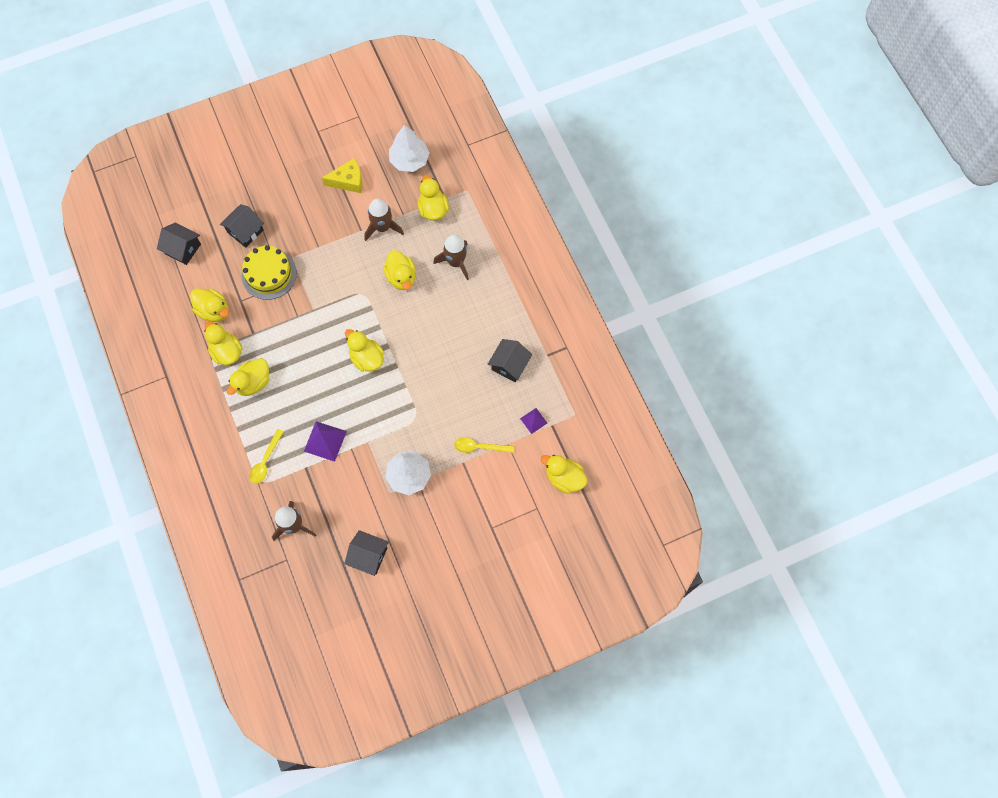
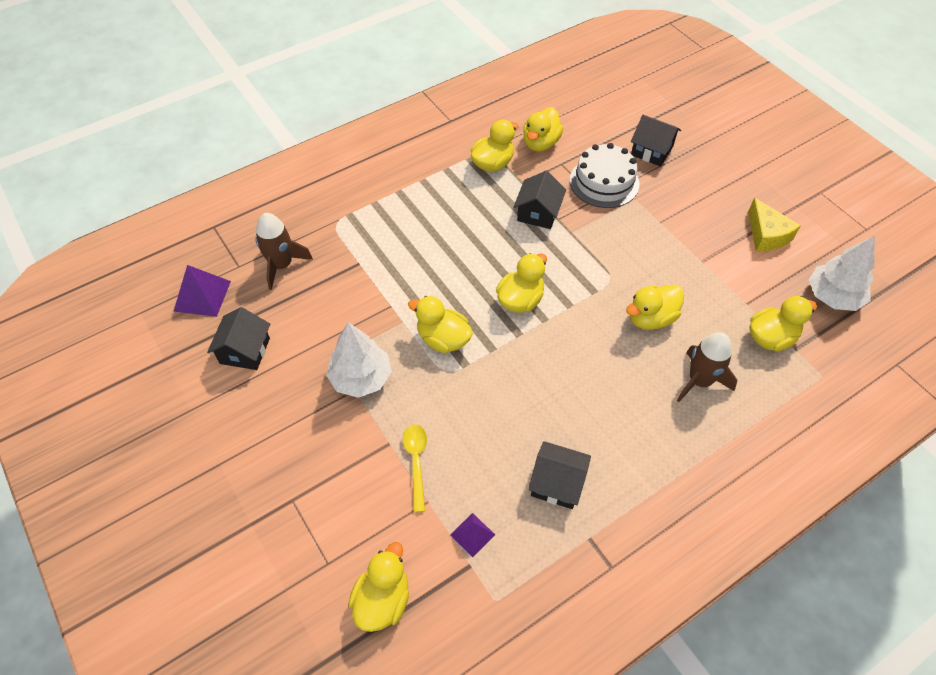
camera: 80 degrees right, 15 degrees down
(183, 249) = (607, 104): black house -> black house (538, 213)
(253, 382) = (459, 194): yellow duck -> yellow duck (443, 339)
(265, 461) = (362, 223): yellow spoon -> none
(269, 274) = (604, 182): yellow cake -> white cake
(325, 441) = (396, 276): purple pyramid -> purple pyramid (202, 296)
(382, 227) = (716, 284): brown rocket -> none

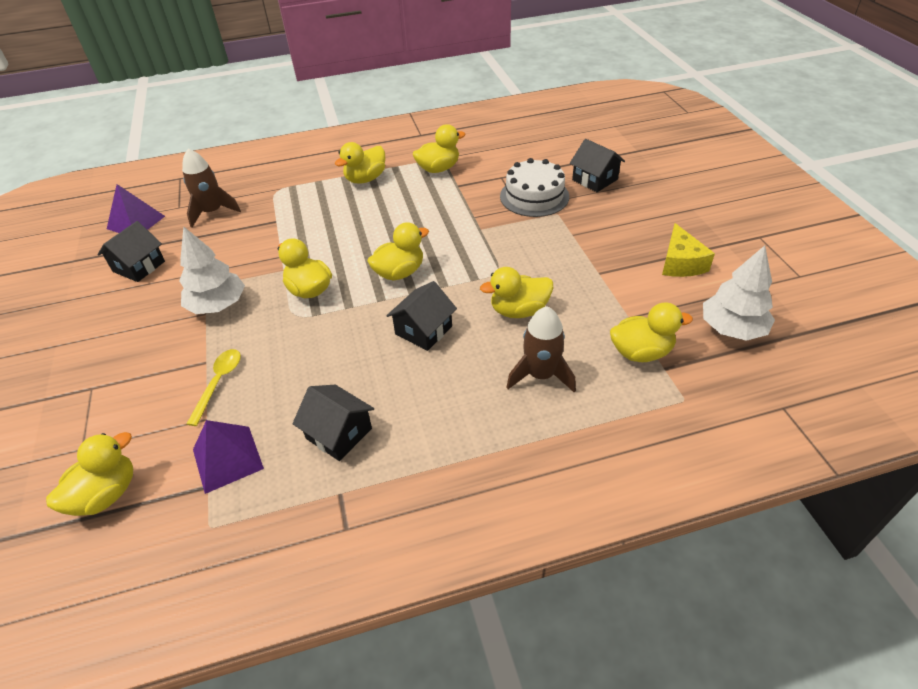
camera: 20 degrees right, 10 degrees down
(472, 534) = (228, 459): purple pyramid -> purple pyramid, size x1.67
(538, 213) = (457, 210): black house -> black house (423, 330)
(540, 143) = (491, 160): yellow duck -> yellow duck (365, 179)

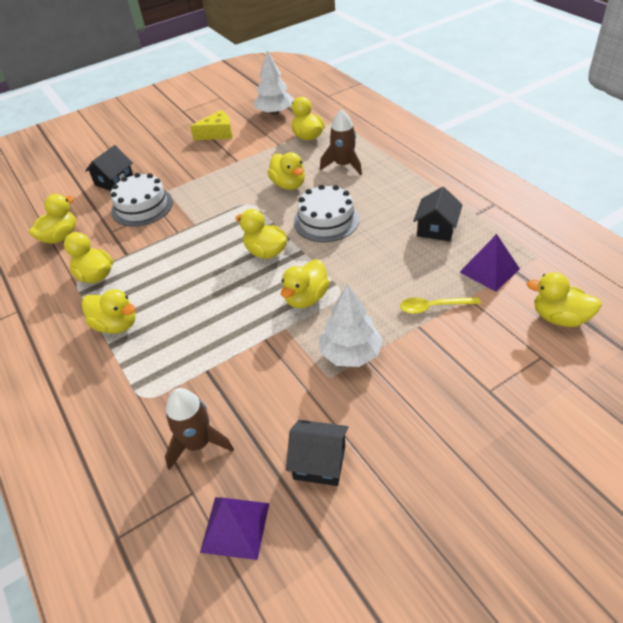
camera: 105 degrees left, 0 degrees up
(423, 330) = (326, 220): black house -> white cake
(510, 150) = (60, 237): none -> yellow duck

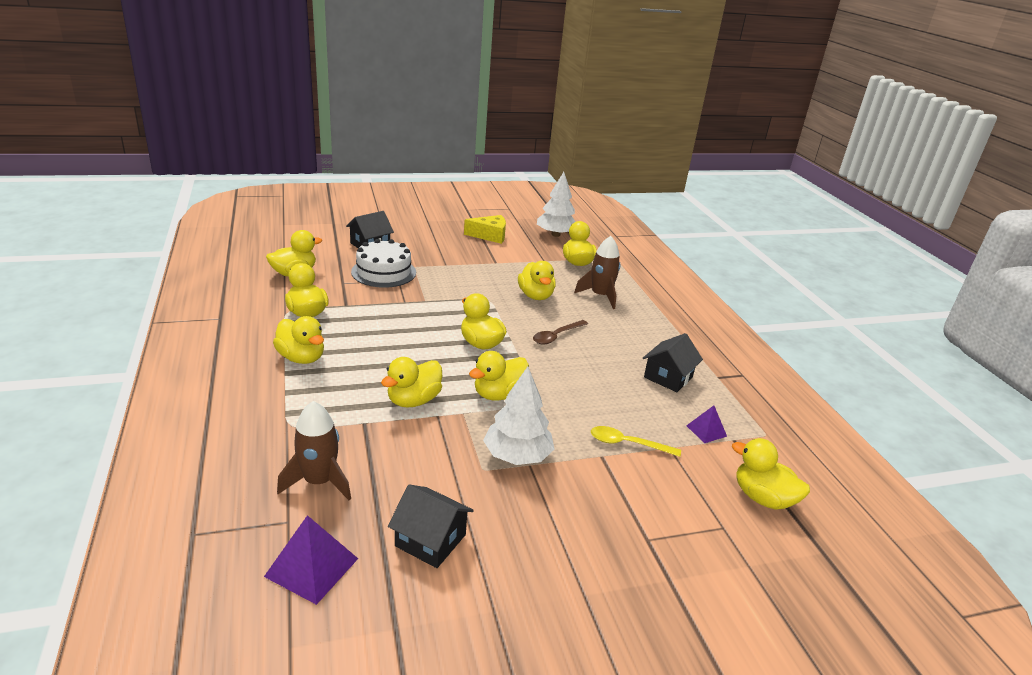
camera: 10 degrees right, 15 degrees down
(237, 332) = (413, 400): none -> yellow duck
(326, 220) = (556, 336): white cake -> brown spoon
(489, 270) = (706, 431): purple pyramid -> purple pyramid, size x0.60

